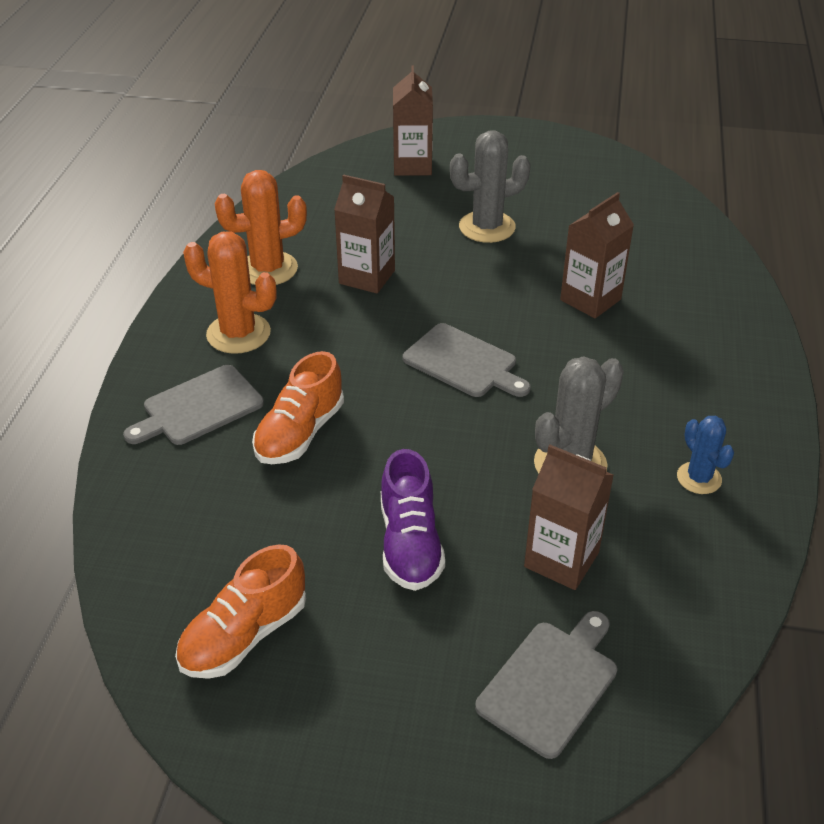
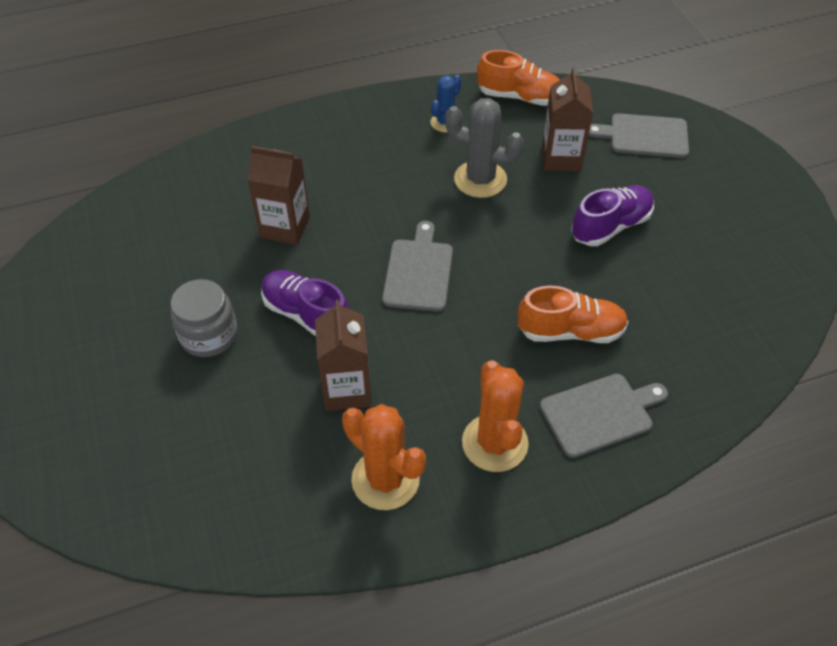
camera: 120 degrees left, 10 degrees up
(198, 407) = (600, 413): grey cutting board -> grey cutting board turned 45 degrees counterclockwise
(244, 635) = (744, 268): orange shoe -> orange shoe (520, 97)
(412, 166) = (111, 453): brown carton -> none
(466, 280) = (306, 315): none -> purple shoe
(487, 227) = (209, 335): grey cactus -> grey jar

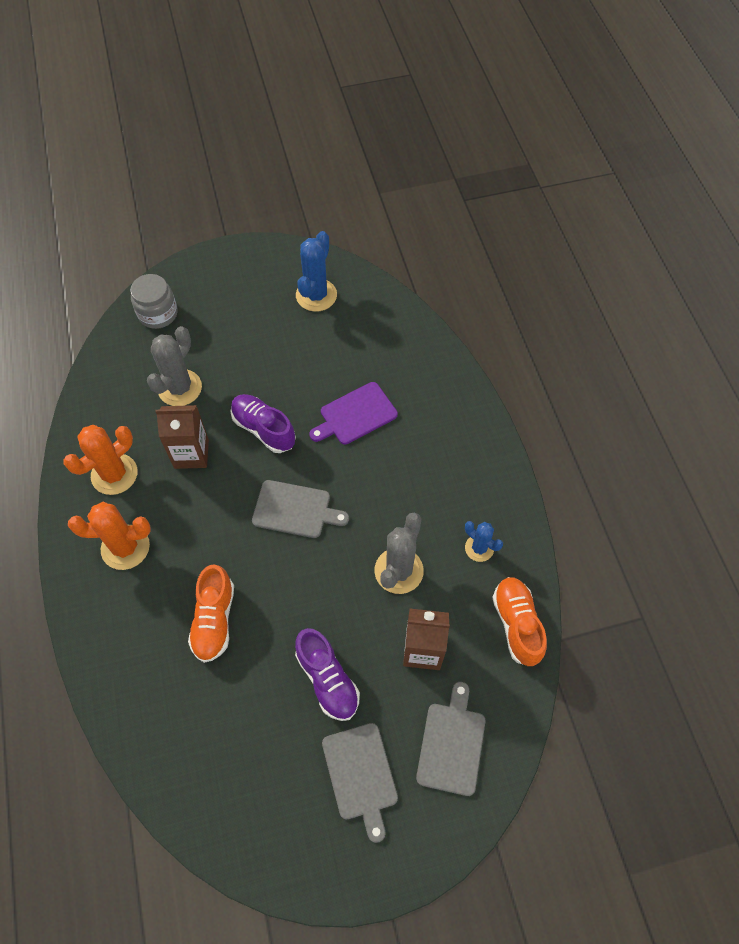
camera: 95 degrees right, 10 degrees up
(89, 281) = (316, 295): none -> blue cactus
(209, 335) = (255, 368): grey jar -> grey jar (158, 314)
(238, 421) = (180, 388): none -> grey cactus
(285, 227) = (355, 415): brown carton -> purple cutting board
(306, 315) = (264, 429): purple shoe -> purple shoe turned 90 degrees counterclockwise
(520, 97) = (517, 624): orange shoe -> orange shoe turned 150 degrees clockwise
(600, 413) = (133, 628): grey cutting board -> grey cutting board (360, 775)

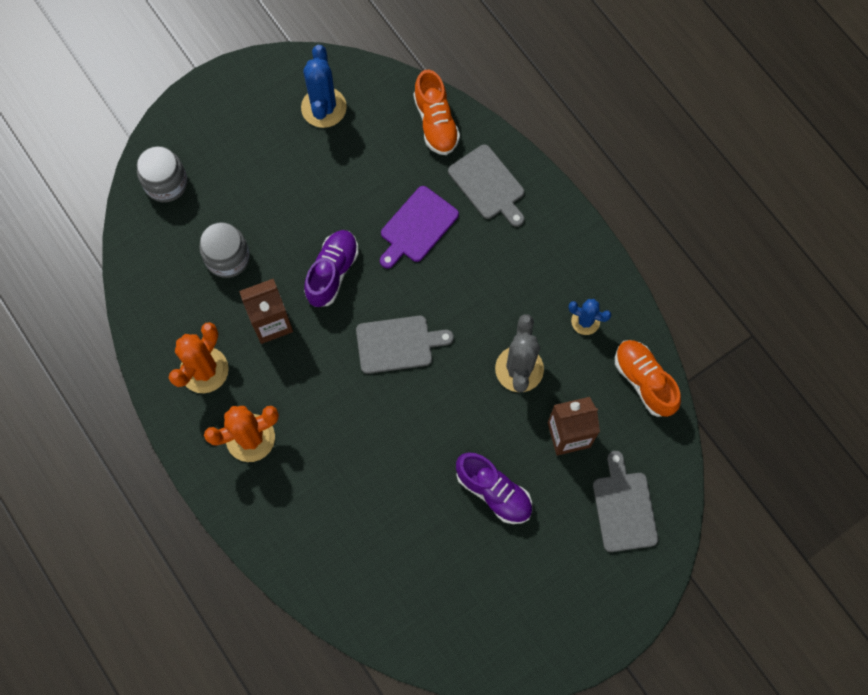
camera: 20 degrees left, 10 degrees up
(180, 388) = (227, 258): grey cactus -> grey jar
(214, 620) = (367, 475): orange shoe -> orange shoe (436, 123)
(264, 429) = (332, 272): purple shoe -> purple shoe turned 90 degrees clockwise
(360, 775) = (555, 563): grey cutting board -> grey cutting board (488, 185)

